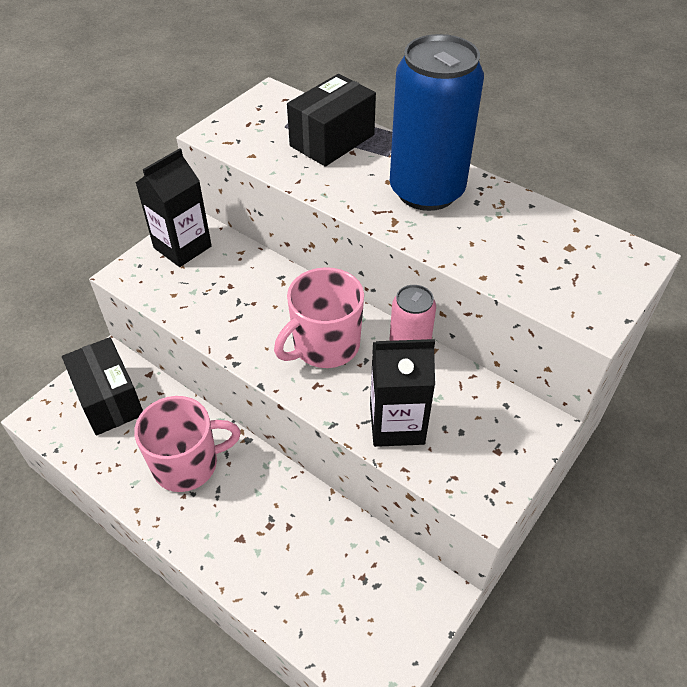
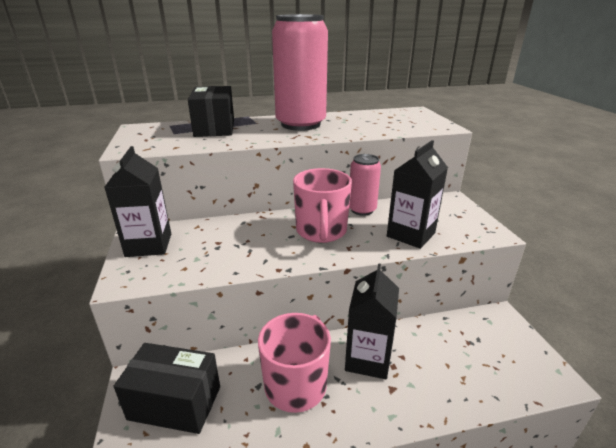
camera: 50 degrees left, 20 degrees down
(260, 499) = (368, 359): none -> black carton
(426, 191) = (300, 124): blue can -> pink can

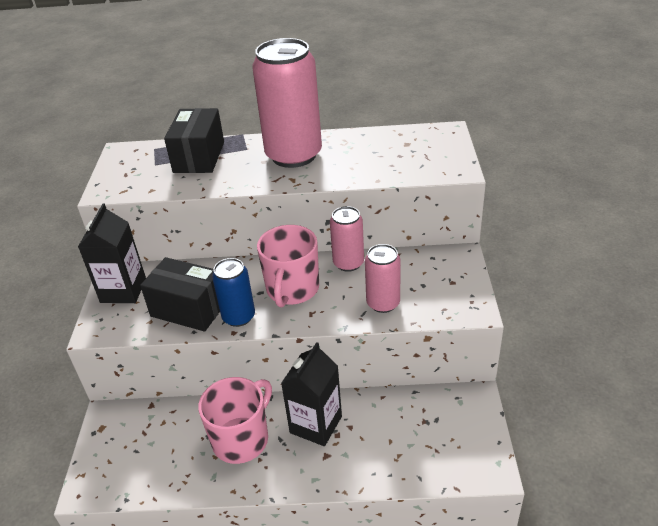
camera: 15 degrees right, 10 degrees up
(175, 403) = (136, 440): black box -> black box (189, 309)
(278, 256) = (238, 317): none -> blue can
(411, 234) = (383, 303): black carton -> pink can

